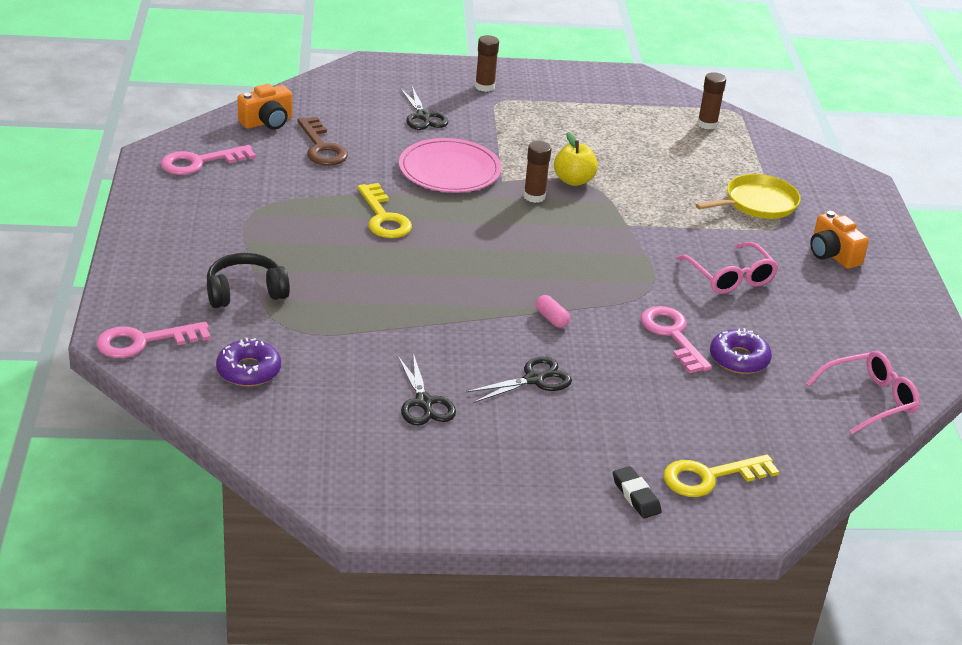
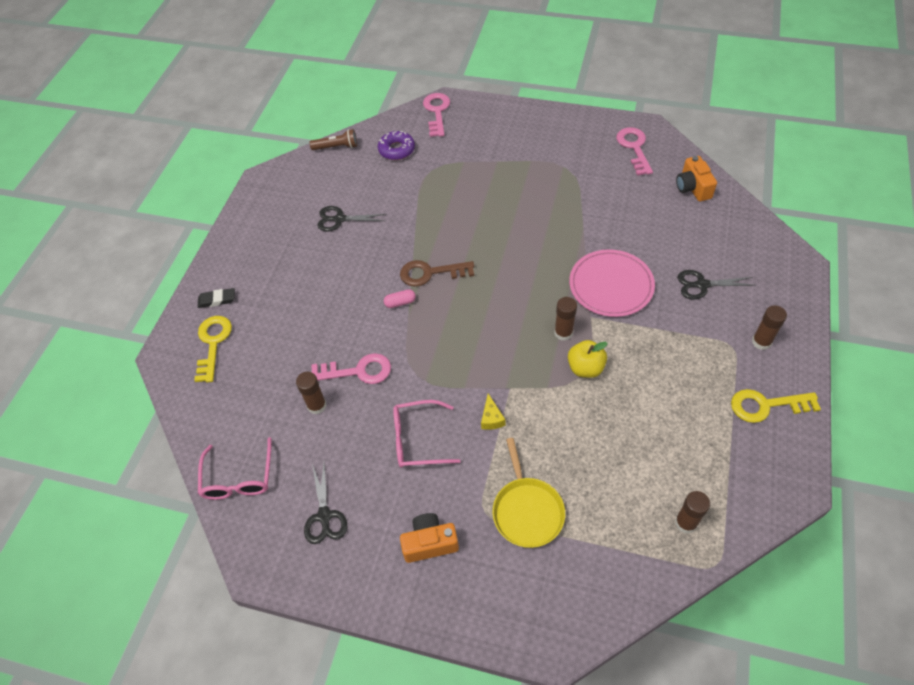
camera: 115 degrees right, 20 degrees up
(245, 292) = (473, 155): black headphones -> none
(256, 440) = (336, 147): none -> brown flashlight
(321, 147) = (652, 213): brown key -> brown key (431, 273)
(383, 217) = (547, 234): yellow key -> yellow key (766, 405)
(534, 380) = (340, 277): black scissors -> black scissors (324, 516)
(672, 233) = (491, 418): none -> yellow cheese
(739, 359) = (317, 405): purple donut -> brown glue stick

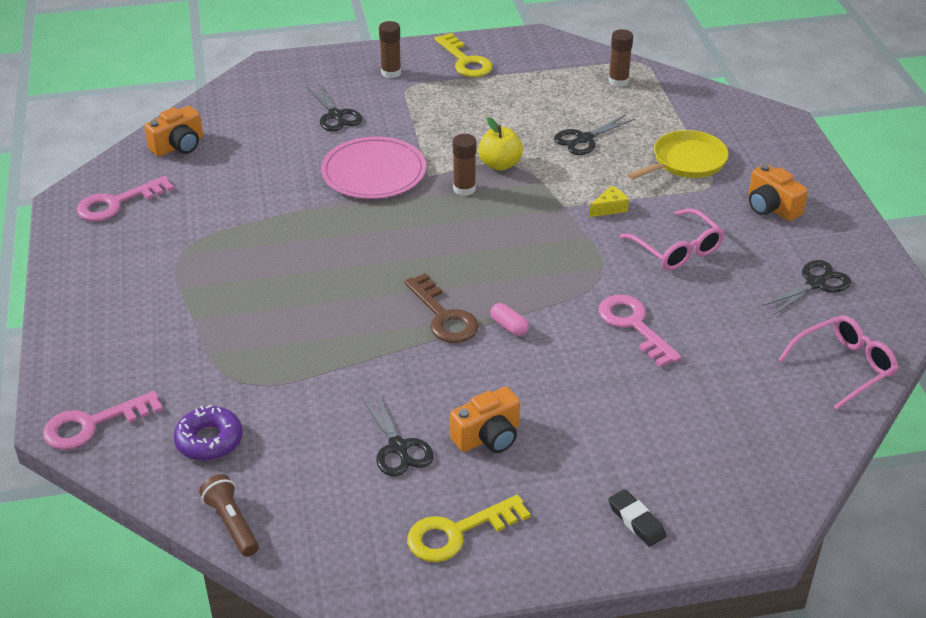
camera: 120 degrees left, 15 degrees down
(213, 344) = (706, 485): yellow key -> yellow key (458, 532)
(317, 405) = (705, 342): brown glue stick -> none
(319, 259) = (488, 437): none -> orange camera
(596, 445) = (584, 139): none -> black scissors

